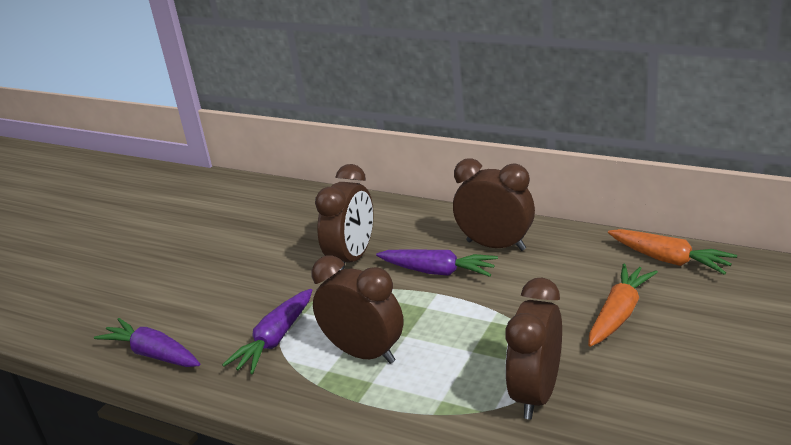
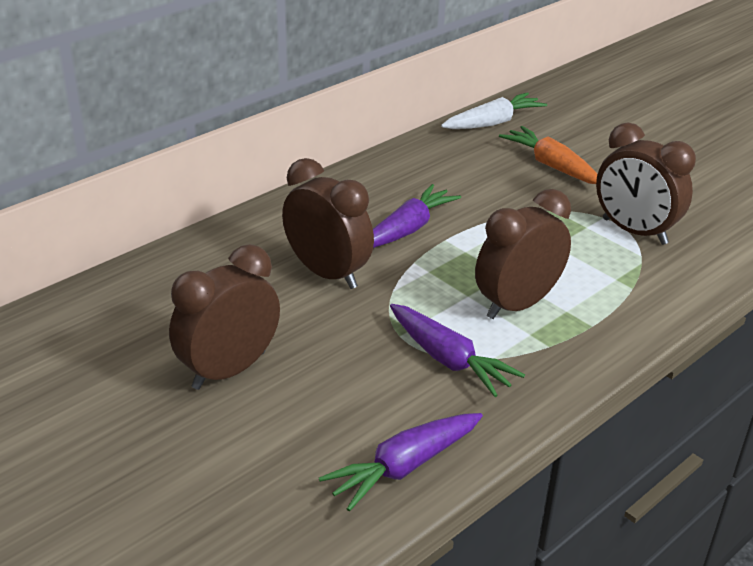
camera: 75 degrees left, 5 degrees up
(496, 245) = (391, 187): brown clock -> brown clock (229, 370)
(669, 260) = (493, 123): orange carrot -> white carrot

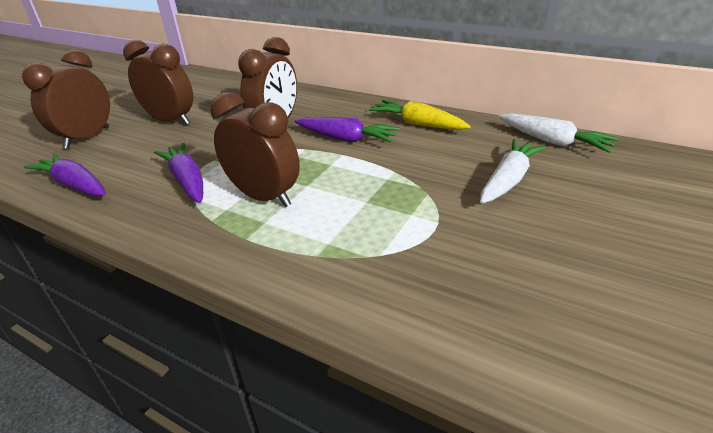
camera: 75 degrees right, 0 degrees up
(401, 177) = (417, 124): none -> yellow carrot
(448, 360) = (187, 181): purple carrot -> purple carrot turned 120 degrees clockwise
(551, 165) = (508, 180): orange carrot -> white carrot
(634, 231) = (424, 244): brown clock -> brown clock (87, 138)

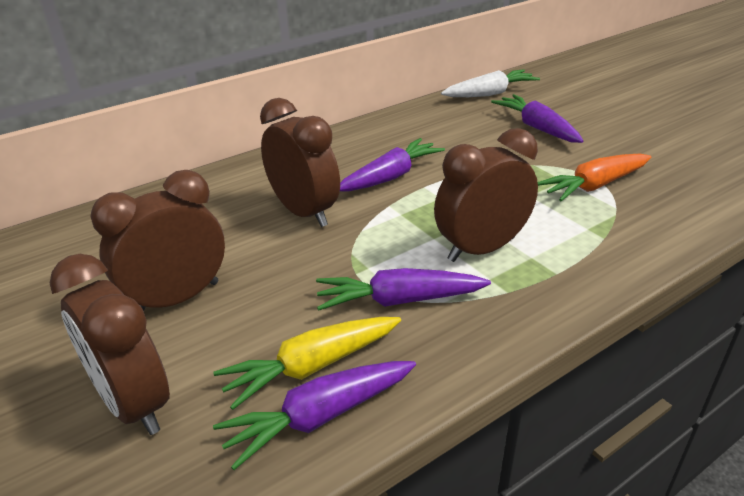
camera: 65 degrees left, 0 degrees up
(414, 234) = (594, 186): none -> orange carrot
(417, 124) = (397, 134): yellow carrot -> yellow carrot (311, 367)
(508, 180) = (537, 128): white carrot -> purple carrot

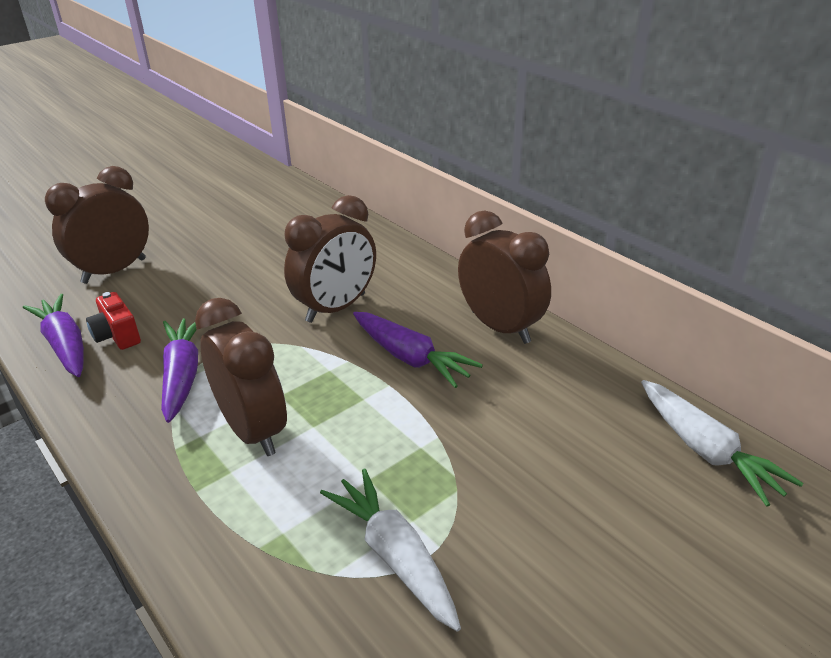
camera: 85 degrees right, 0 degrees up
(177, 298) = (218, 266): brown clock -> brown clock (500, 327)
(311, 367) = (117, 336): yellow carrot -> red camera
(537, 128) = (585, 504): purple carrot -> none
(594, 186) = (395, 555): orange carrot -> white carrot

